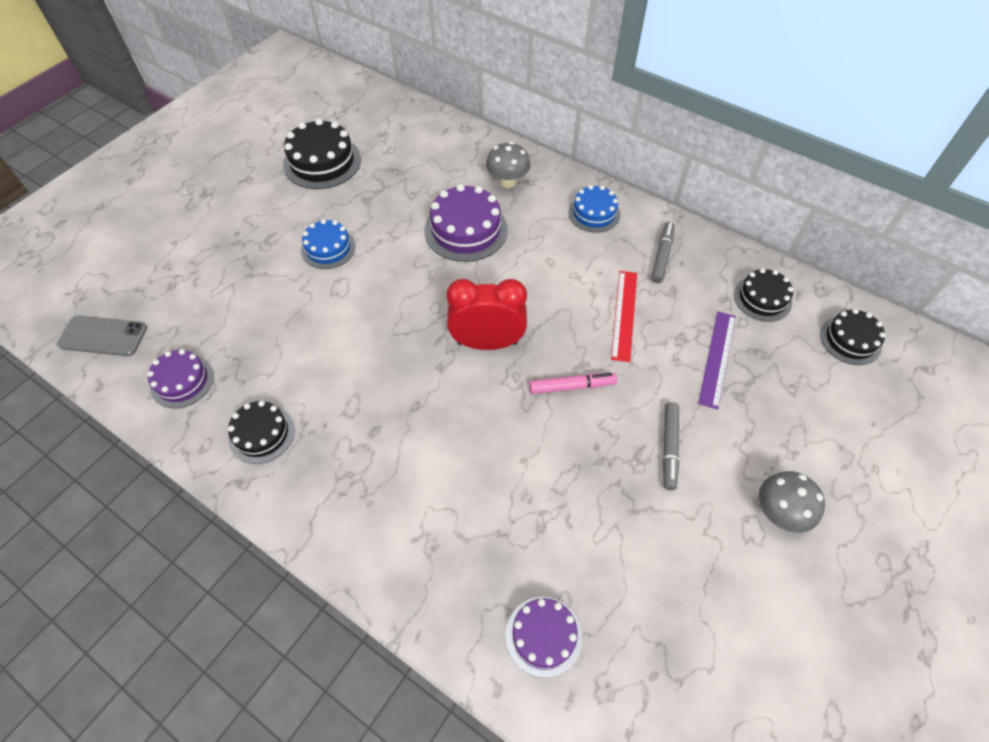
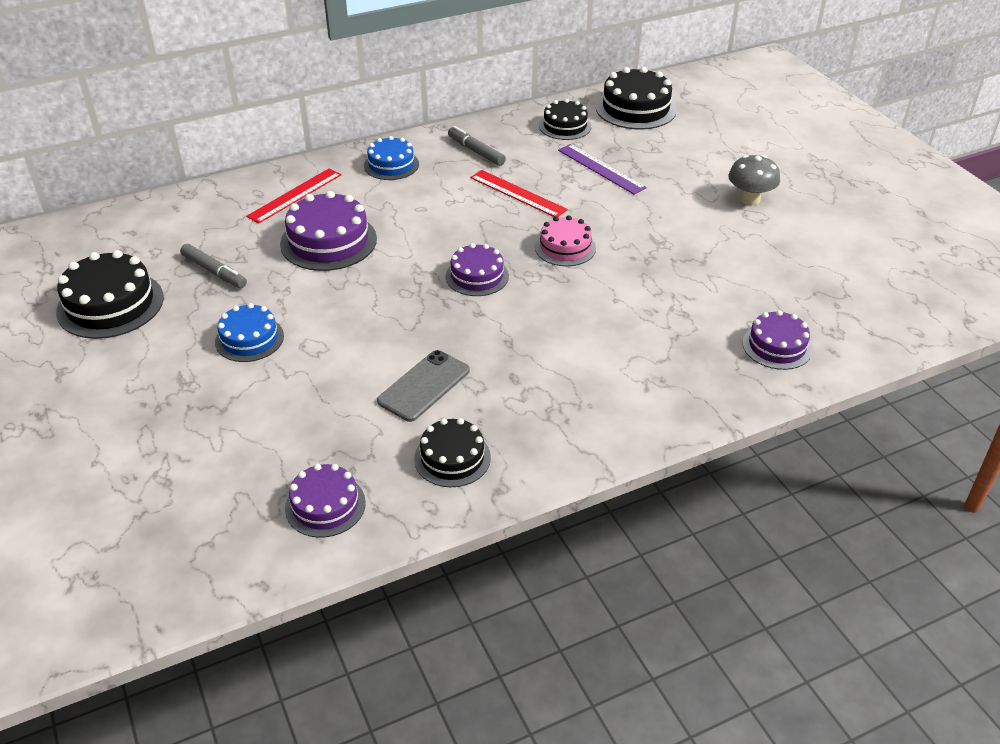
camera: 60 degrees left, 15 degrees down
(103, 336) = (185, 565): grey phone -> grey phone (424, 386)
(487, 343) = (477, 276): red clock -> purple cake
(507, 181) = (295, 195): grey mushroom -> red ruler
(572, 386) = (565, 247): pink marker -> pink cake
(669, 448) = (662, 223): grey marker -> grey marker (214, 272)
(850, 340) = (636, 108): black cake -> black cake, size x1.58

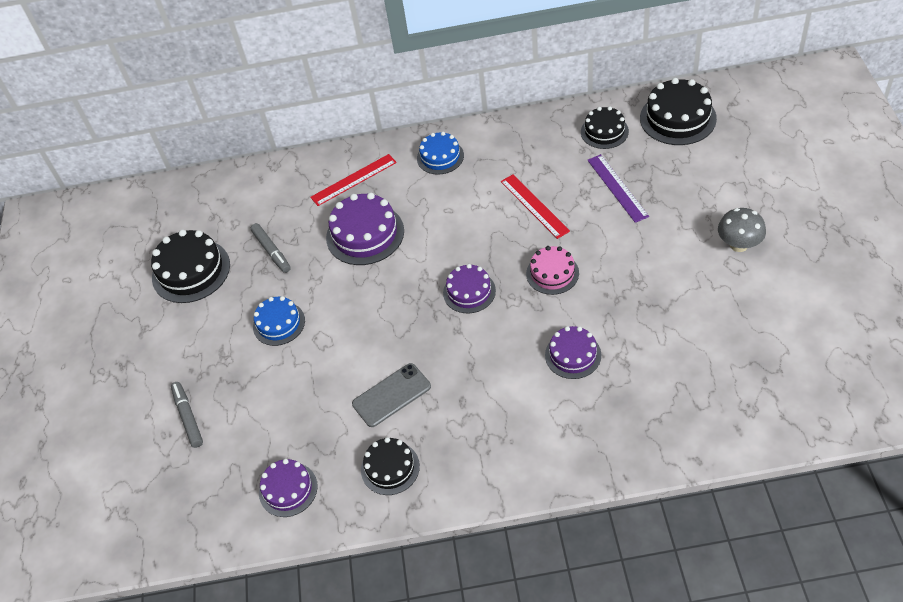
camera: 25 degrees right, 10 degrees up
(476, 151) = (516, 151): grey marker -> grey marker (188, 417)
(777, 346) = (690, 414): purple cake -> purple cake (573, 355)

